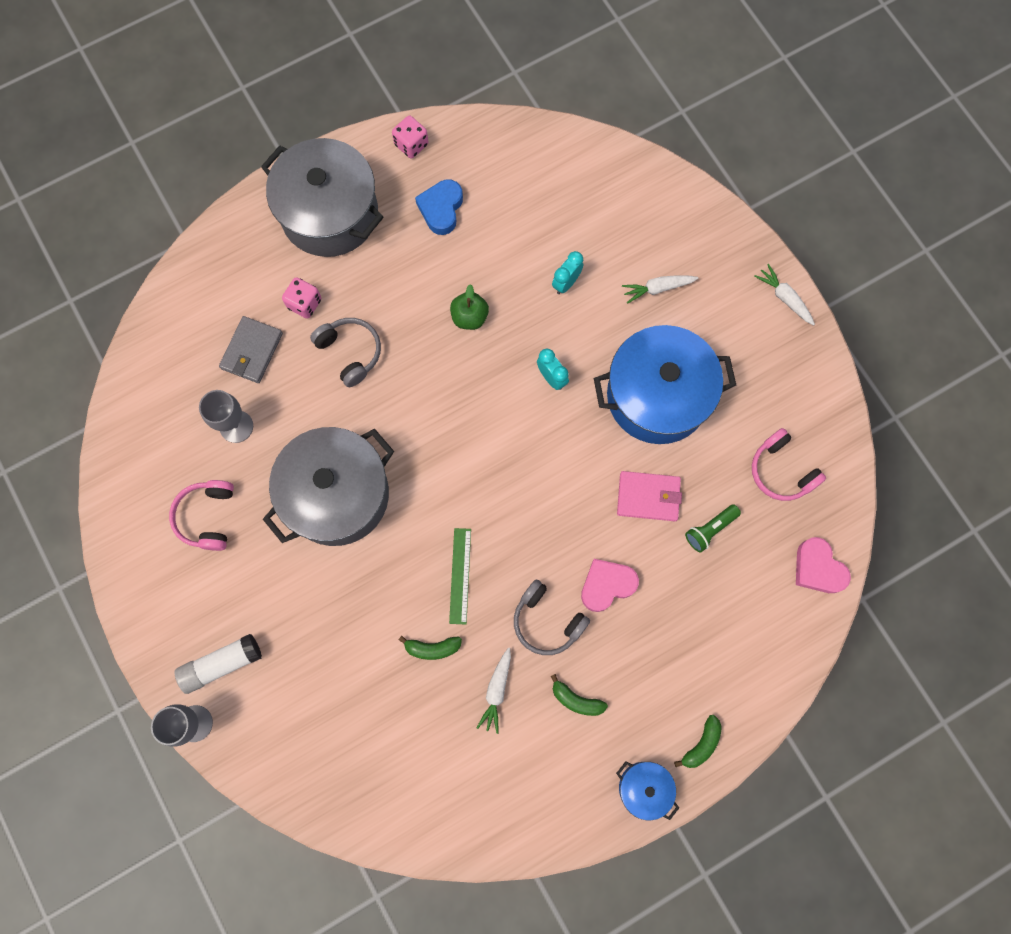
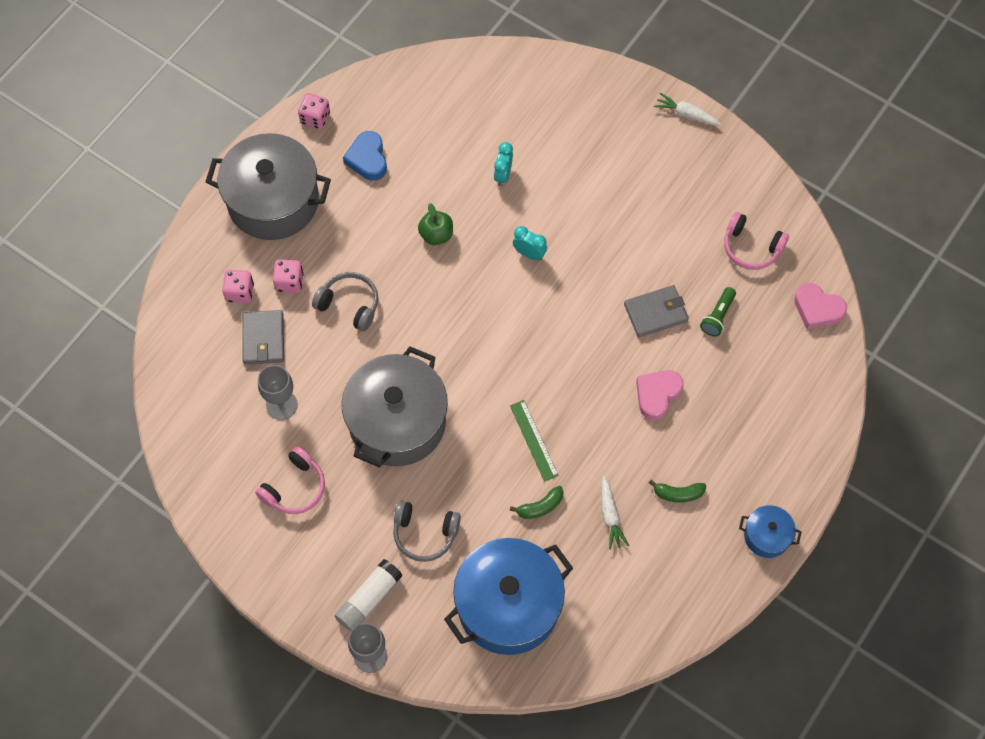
camera: 25 degrees left, 10 degrees down
(207, 517) = (294, 487): pink headphones -> pink headphones turned 120 degrees counterclockwise
(253, 293) = (240, 292): none -> pink dice
(547, 621) = (623, 444): grey headphones -> grey headphones (425, 534)
(648, 497) = (655, 312): pink wallet -> grey wallet
(657, 288) = (580, 149): white carrot -> none
(657, 396) = (623, 232): blue pot -> blue pot (508, 605)
(701, 744) = (794, 482): green banana -> none

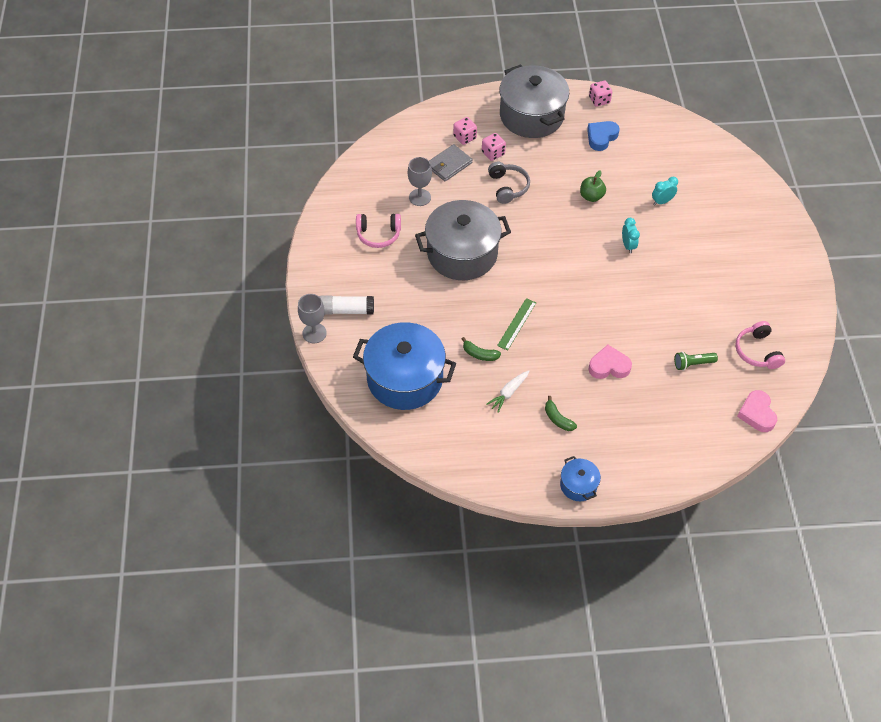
camera: 50 degrees right, 10 degrees down
(425, 534) = (409, 310): grey headphones -> none
(655, 312) = (660, 330): grey wallet -> none
(686, 114) = (804, 261): white carrot -> none

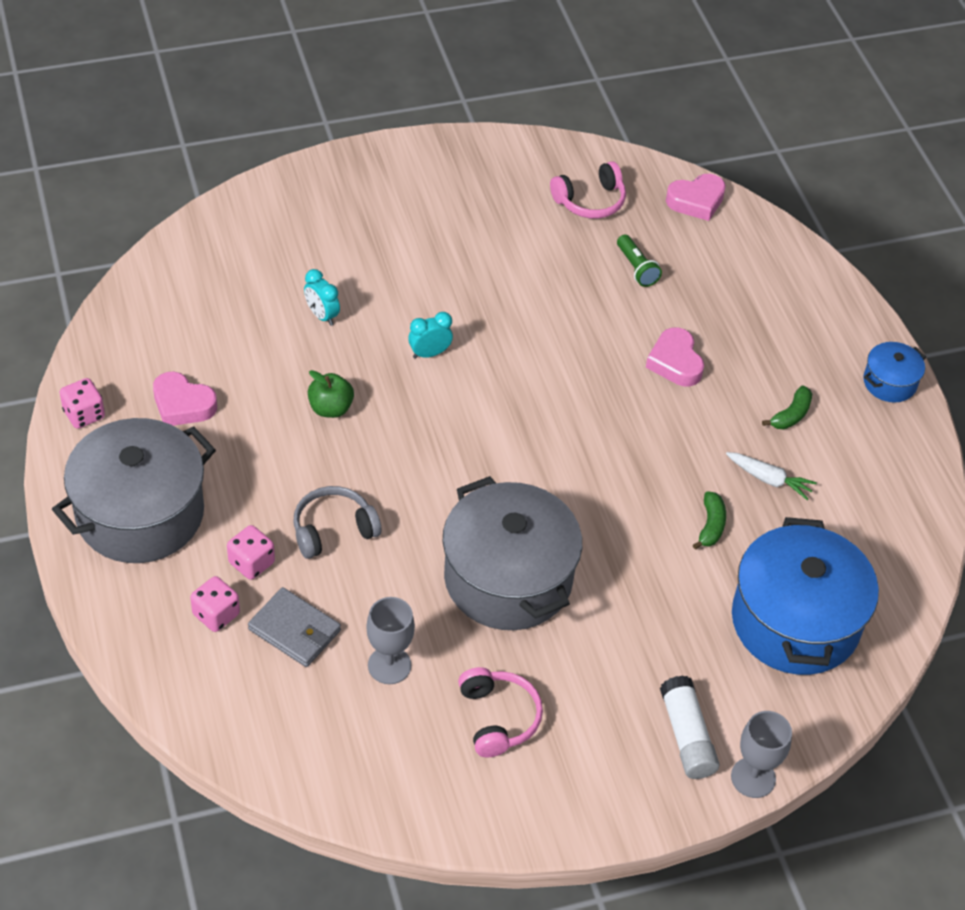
camera: 105 degrees left, 5 degrees down
(517, 324) = (634, 483): green ruler -> none
(601, 137) = (182, 404): blue heart -> pink heart

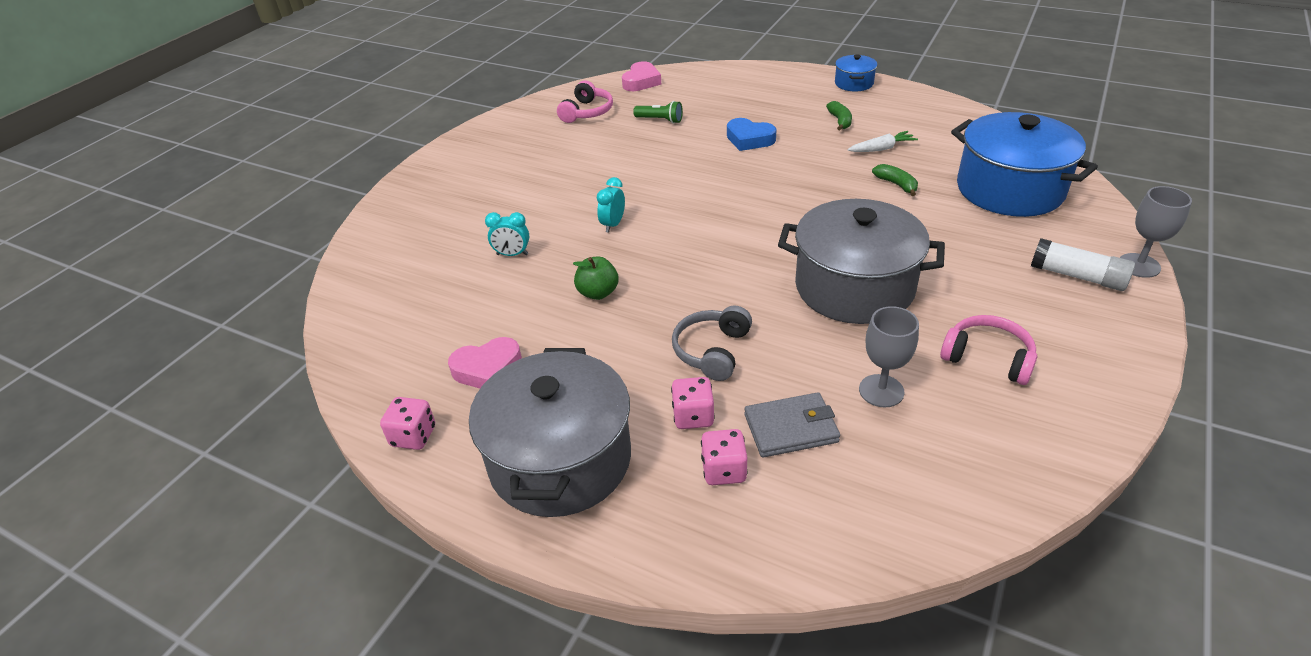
camera: 40 degrees left, 10 degrees down
(675, 362) = (749, 139): pink heart -> blue heart

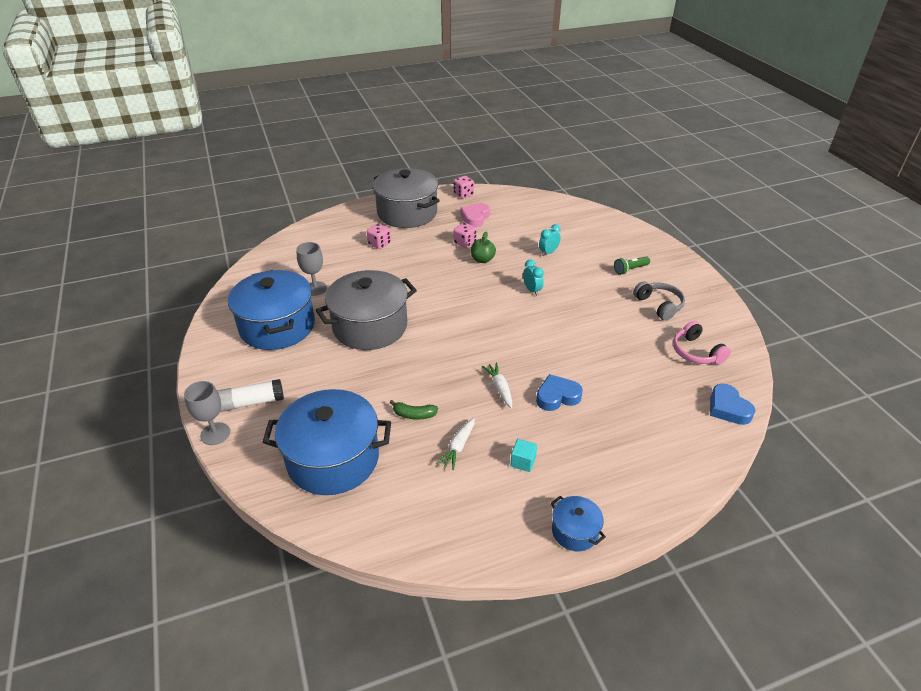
camera: 130 degrees right, 0 degrees up
(641, 81) = (728, 408): pink heart -> blue heart
(660, 120) = (640, 376): green flashlight -> green flashlight (630, 270)
(712, 351) = (401, 266): grey headphones -> grey headphones (659, 305)
(724, 470) = (349, 237): pink dice -> pink dice (465, 243)
(789, 166) = (499, 388): none -> white carrot
(791, 428) = (339, 259): grey wallet -> none
(840, 121) = (523, 461): green banana -> turquoise cube
(987, 358) = (277, 326): pink headphones -> blue pot

